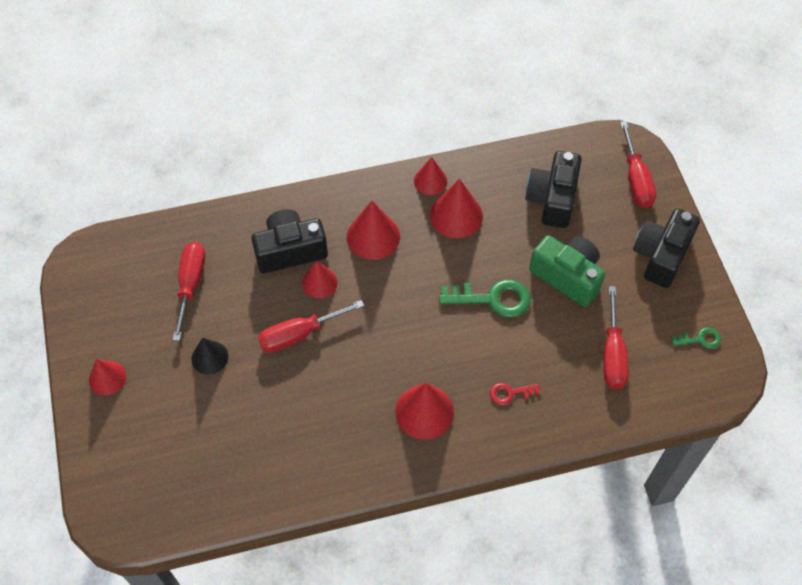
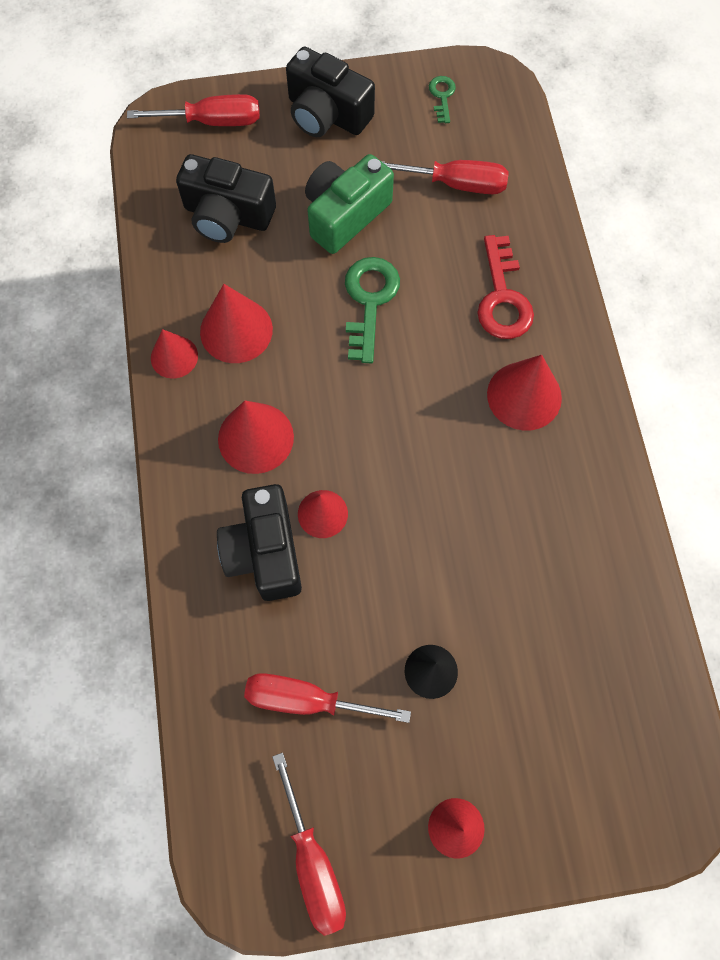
camera: 85 degrees left, 10 degrees up
(299, 334) = (403, 544): red screwdriver -> red screwdriver (313, 862)
(510, 393) = (502, 297): red key -> red key, size x1.88

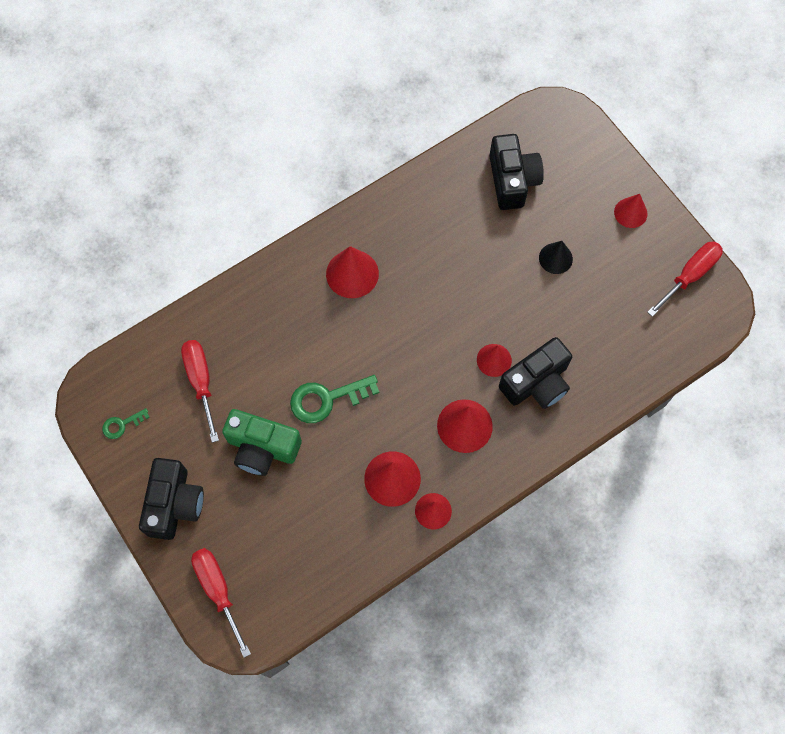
camera: 115 degrees left, 0 degrees up
(227, 215) = (300, 533): black camera -> black camera (512, 180)
(307, 700) = (609, 317): red screwdriver -> none
(502, 297) = (284, 314): red key -> none

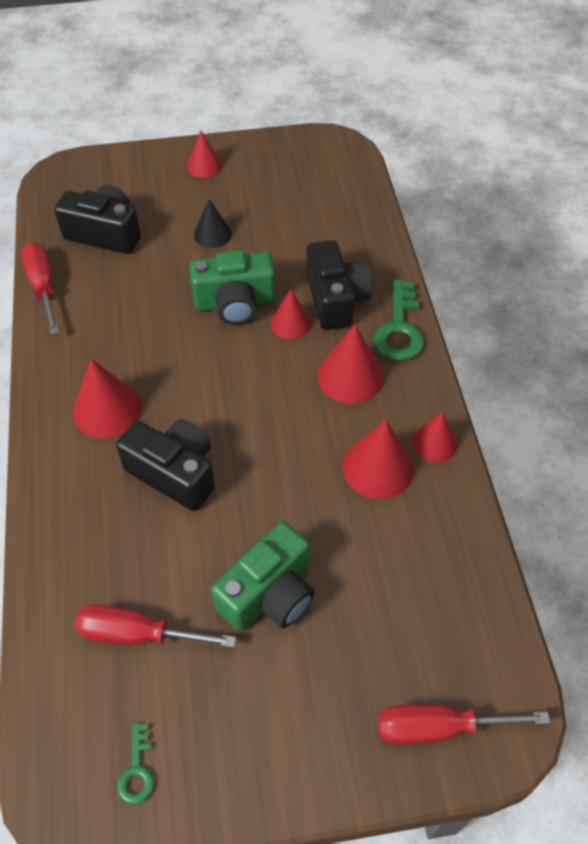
camera: 65 degrees left, 15 degrees down
(174, 504) = (291, 739): black camera -> black camera (174, 473)
(327, 399) = (245, 496): green key -> green key (399, 328)
(493, 310) = (235, 303): none -> green camera
(689, 275) = (294, 153): red screwdriver -> red screwdriver (43, 287)

